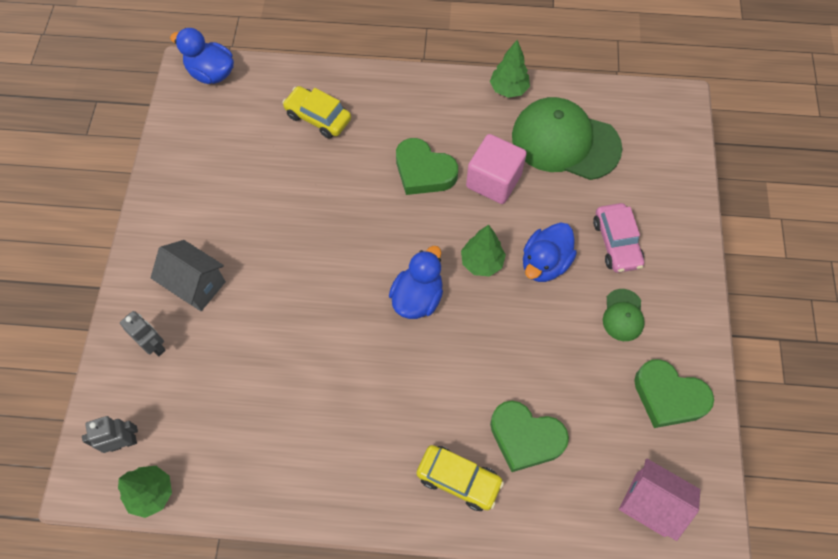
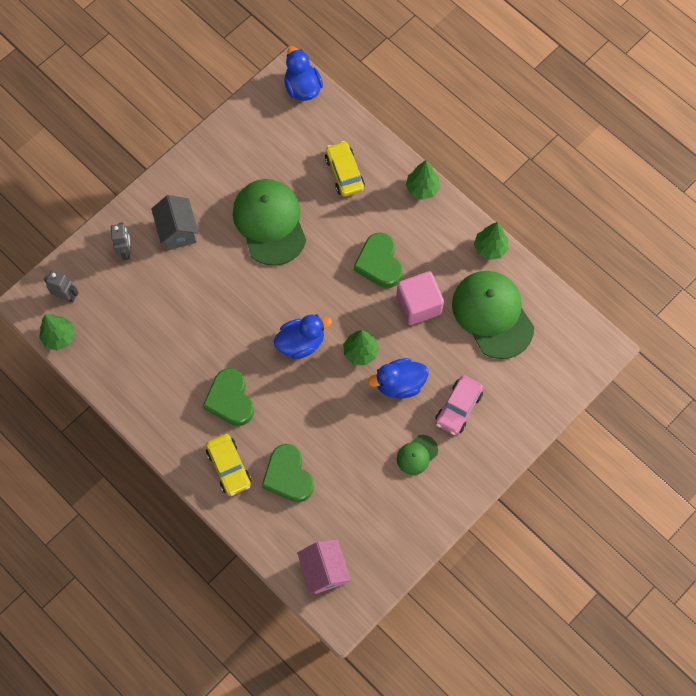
camera: 40 degrees right, 5 degrees up
(285, 210) = (270, 222): none -> green cap
(402, 82) = (422, 188): none -> green tree
(668, 396) = (396, 524): green heart -> green heart (230, 400)

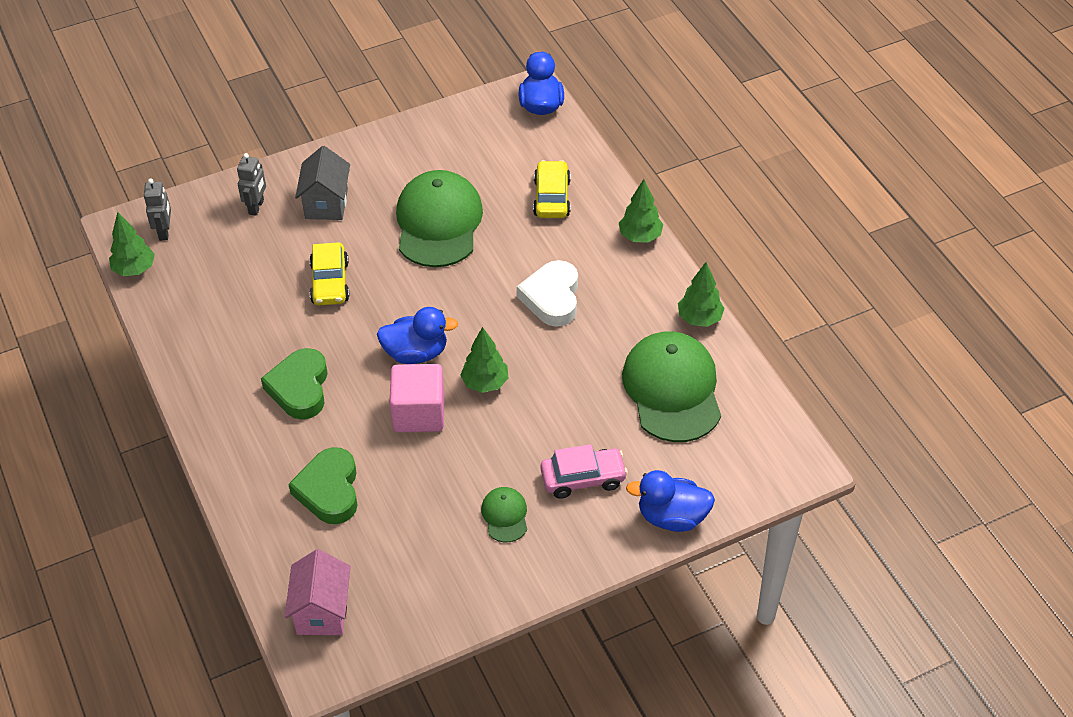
camera: 20 degrees right, 20 degrees down
(66, 296) = (164, 232): grey robot -> grey robot turned 45 degrees clockwise
(229, 467) = (261, 459): yellow car -> yellow car (330, 282)
(379, 263) = (552, 298): green heart -> white heart
(399, 384) = (518, 431): blue duck -> blue duck (672, 517)
(417, 455) = (505, 515): green cap -> green cap turned 105 degrees clockwise
(418, 305) = (582, 353): pink cube -> pink cube (419, 413)
(458, 408) = (583, 478): pink car -> pink car turned 150 degrees counterclockwise

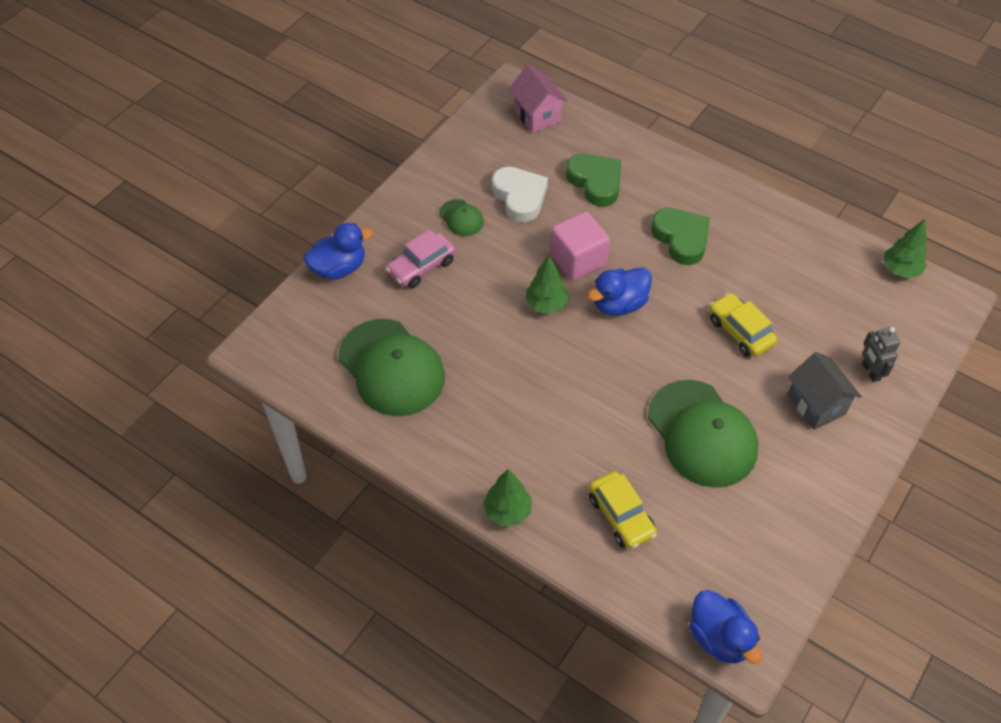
camera: 150 degrees right, 5 degrees up
(164, 232) = (916, 312): grey robot -> none
(552, 298) = (545, 405): white heart -> white heart (520, 197)
(699, 319) = (403, 446): green tree -> none

